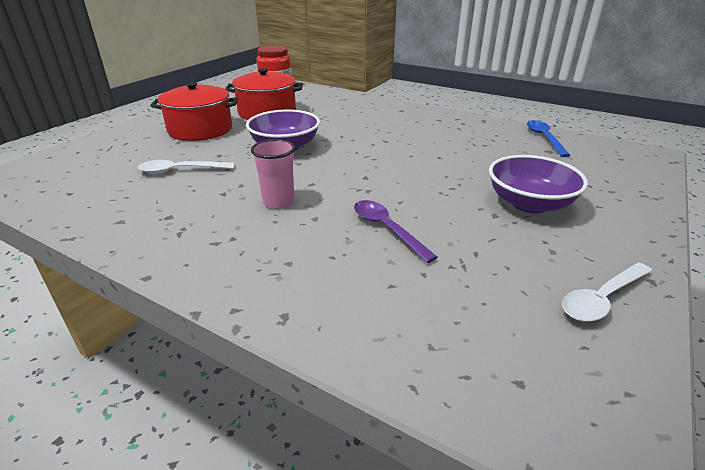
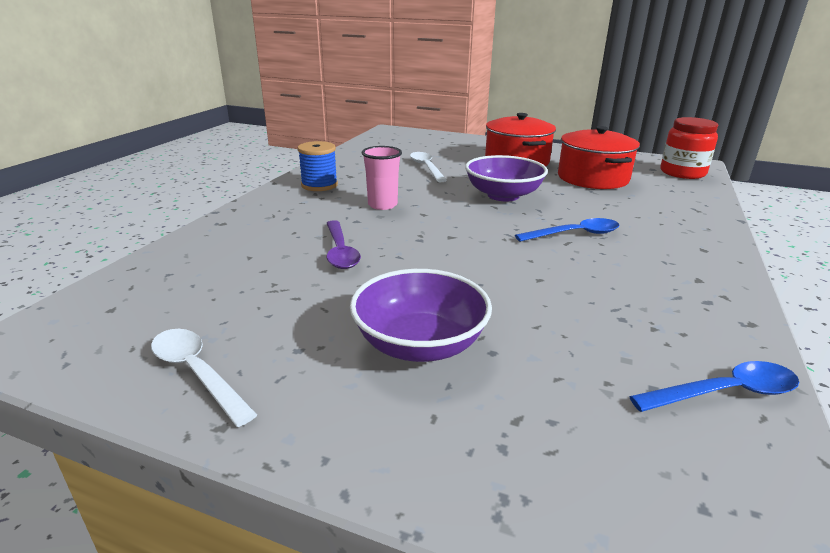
camera: 80 degrees right, 5 degrees down
(187, 239) = (319, 185): none -> blue spool
(372, 136) = (574, 234): none -> blue spoon
(387, 229) = (340, 252): purple spoon -> purple spoon turned 120 degrees clockwise

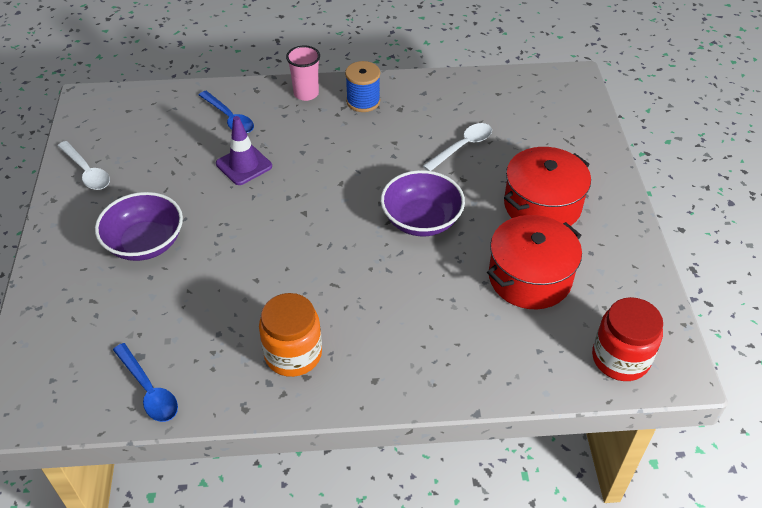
camera: 65 degrees right, 20 degrees up
(197, 373) = (87, 172): white spoon -> white spoon turned 120 degrees clockwise
(340, 252) = (244, 165): purple spoon -> purple traffic cone
(382, 205) = (344, 153): pink cup -> pink cup (306, 94)
(574, 234) = (355, 286): blue spoon -> blue spoon (229, 118)
(664, 280) = (293, 354): none -> orange jar

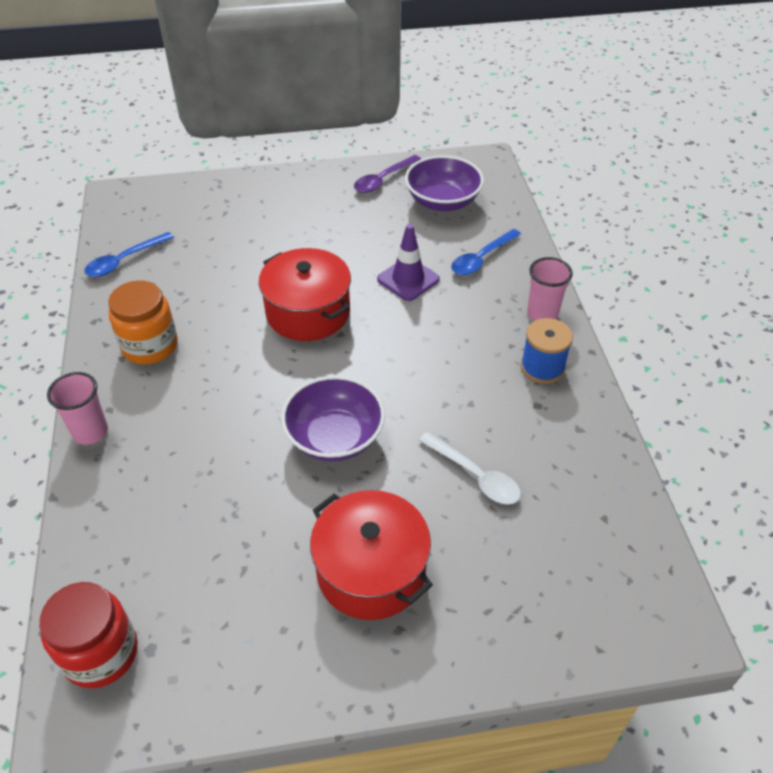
camera: 85 degrees right, 0 degrees up
(87, 172) = (383, 179): white spoon -> purple spoon
(145, 243) = (292, 230): purple bowl -> purple bowl (442, 201)
(402, 392) = (90, 432): none -> pink cup
(529, 277) = (240, 552): red pot -> red pot (308, 312)

